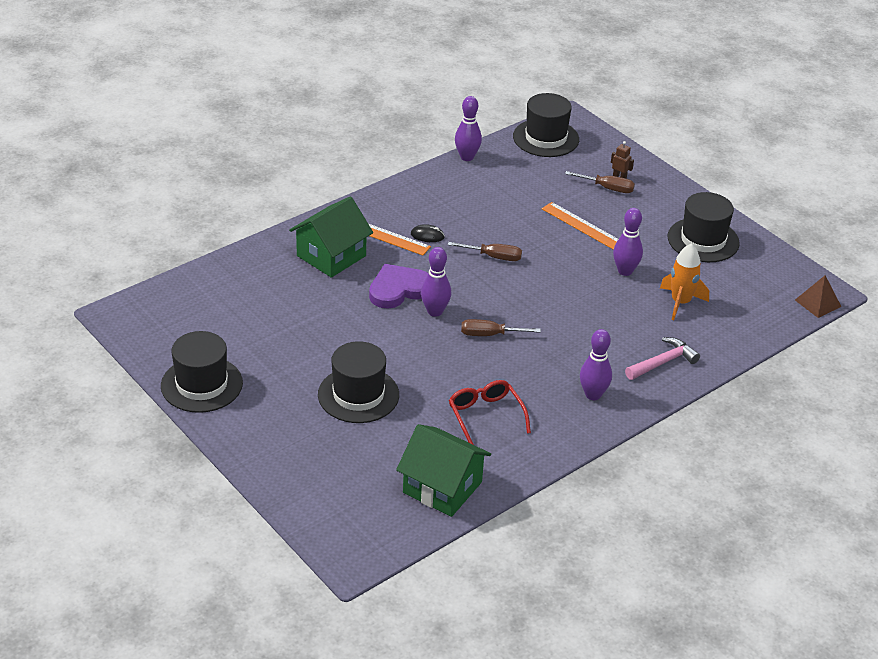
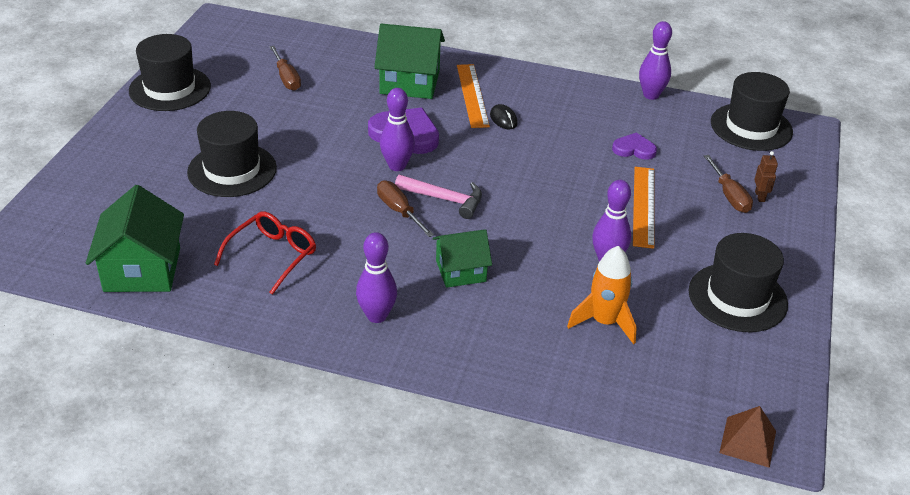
camera: 55 degrees right, 0 degrees up
(493, 257) = (520, 167): brown screwdriver -> brown screwdriver (286, 78)
(521, 198) = (634, 149): none -> purple heart
(580, 337) = (461, 271): none -> green house
(663, 362) = (485, 348): pink hammer -> pink hammer (444, 199)

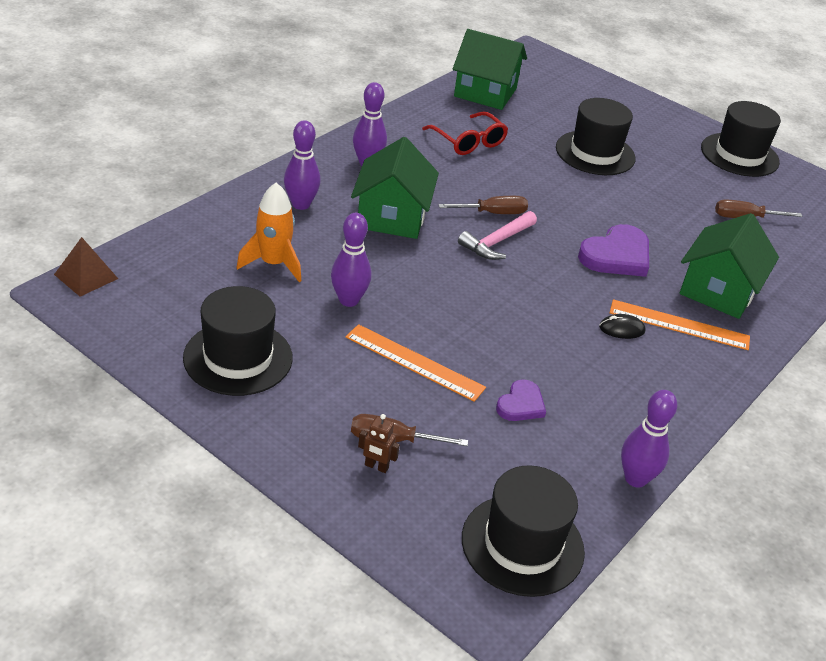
camera: 110 degrees right, 0 degrees up
(397, 166) = (563, 233): purple bowling pin -> purple bowling pin (301, 204)
(461, 271) = (392, 216): green house -> green house, size x1.56

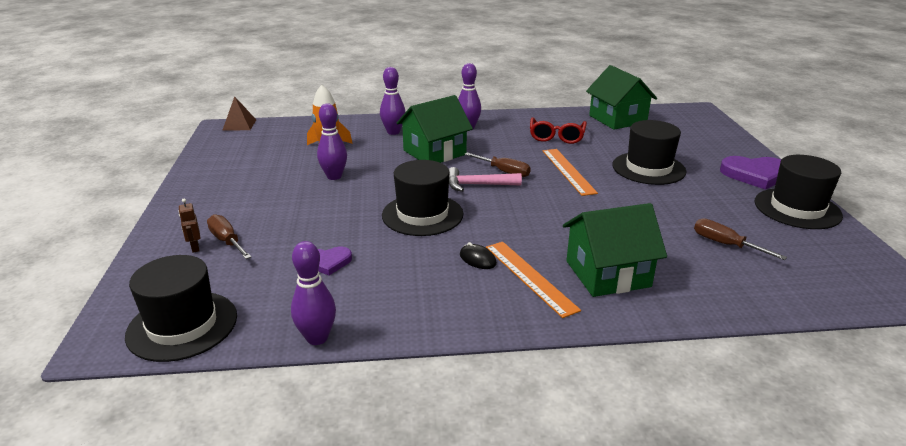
camera: 50 degrees right, 10 degrees down
(238, 358) = (233, 176): black hat -> black hat (422, 214)
(414, 362) = (311, 215): orange ruler -> orange ruler (568, 171)
(616, 256) = (555, 222): purple heart -> purple heart (755, 175)

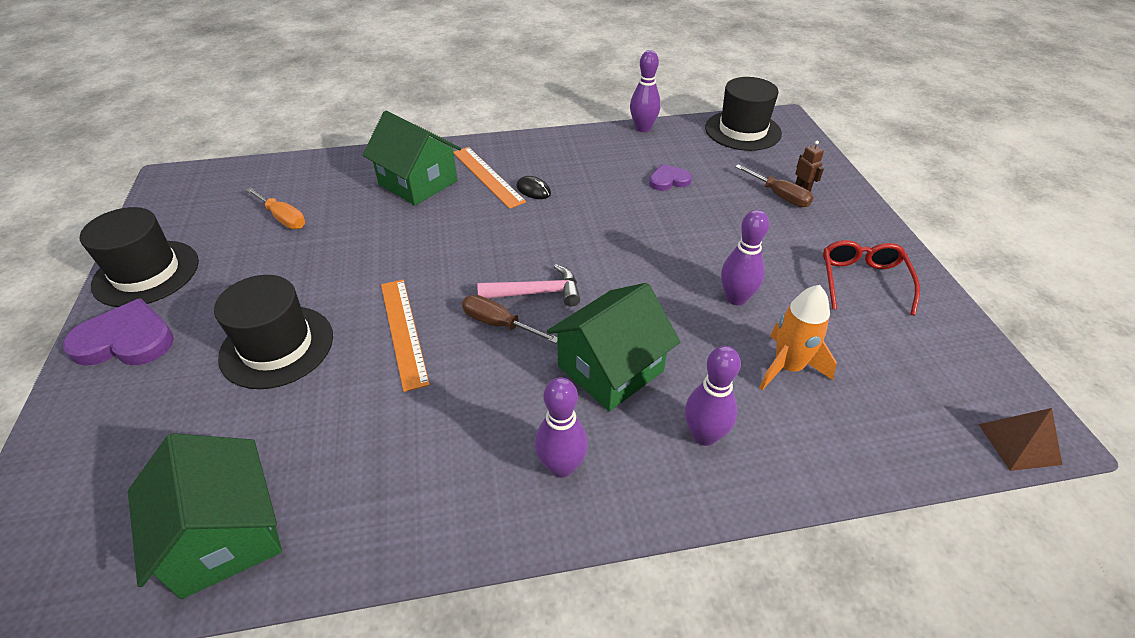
camera: 175 degrees right, 15 degrees up
(422, 214) = (597, 239): black hat -> none
(556, 137) = (390, 439): red glasses -> red glasses (862, 281)
(607, 274) = (418, 182): green house -> green house turned 60 degrees clockwise
(726, 244) = (283, 218): brown screwdriver -> orange screwdriver

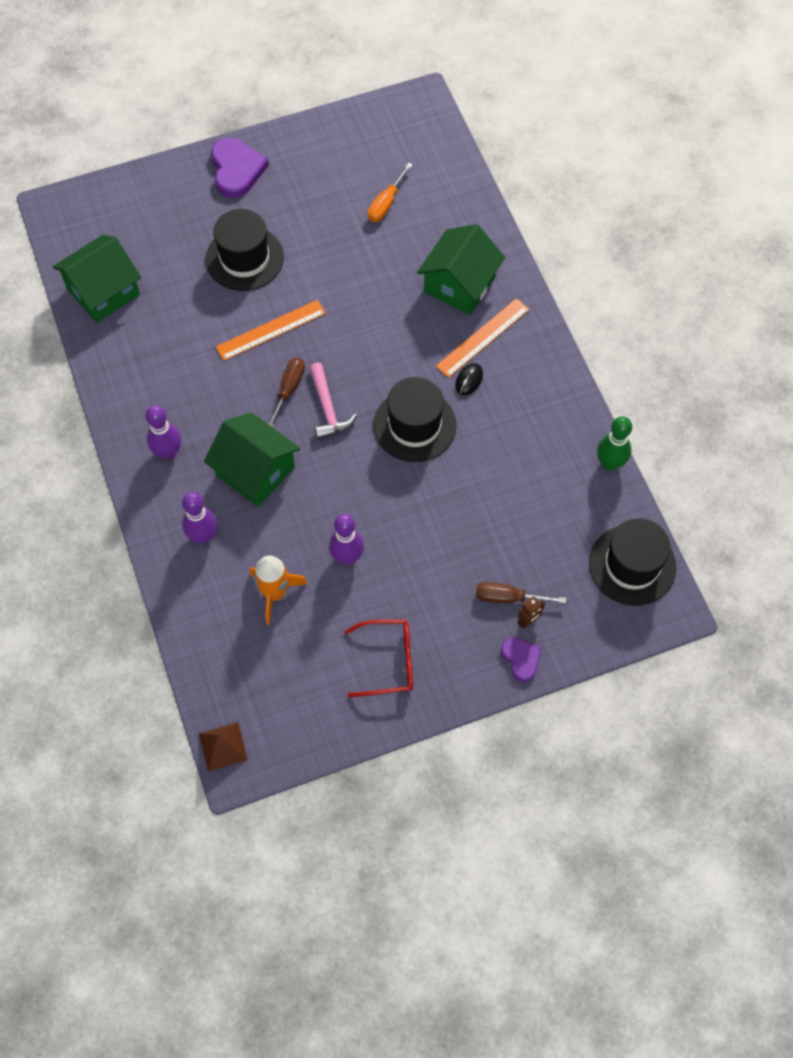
camera: 80 degrees right, 20 degrees up
(146, 273) = (303, 146): black hat -> black hat (414, 425)
(643, 128) = (610, 463): purple bowling pin -> green bowling pin
(669, 180) = (512, 495): purple heart -> purple heart (521, 659)
(779, 195) = (508, 598): brown screwdriver -> brown screwdriver turned 60 degrees clockwise

